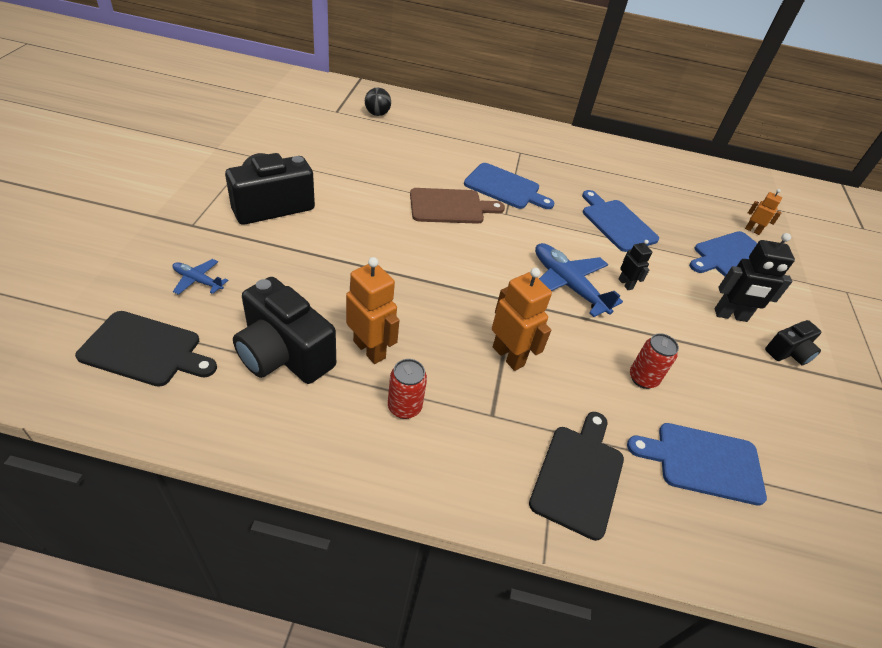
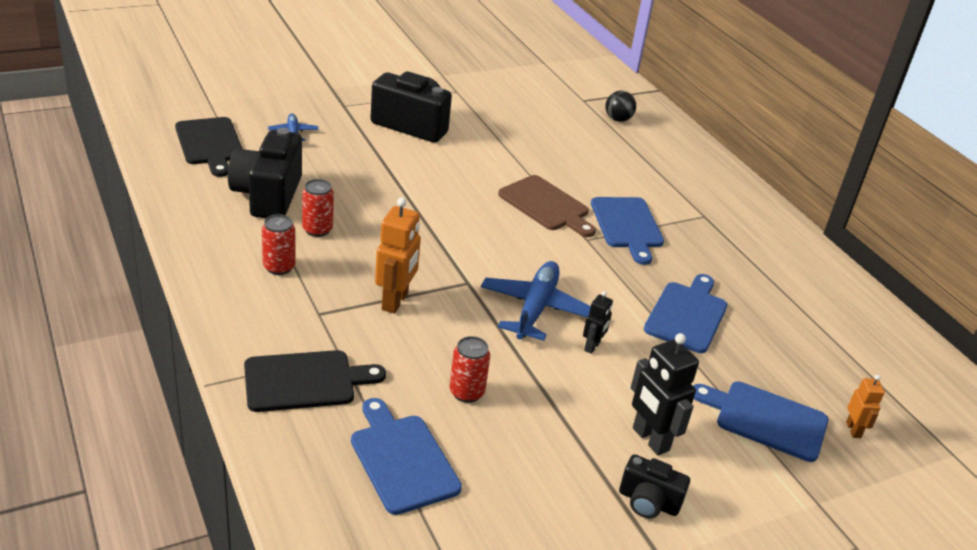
camera: 55 degrees right, 10 degrees down
(370, 349) = (317, 230): orange robot -> red can

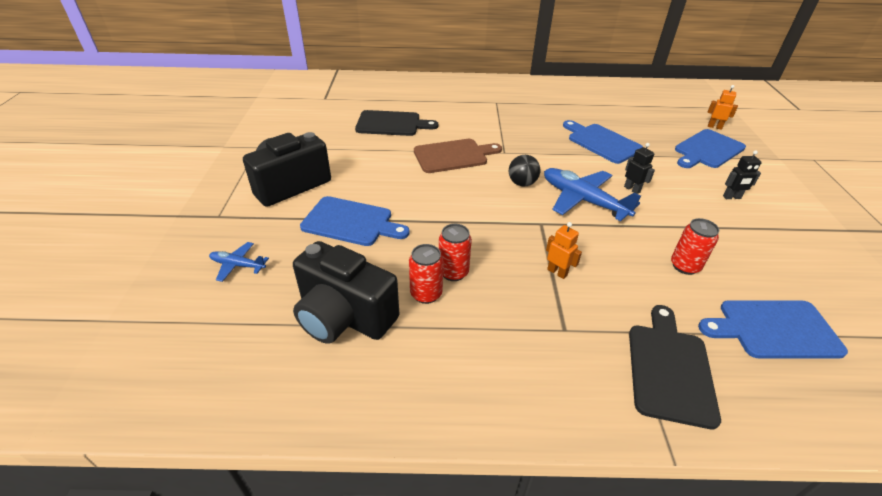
camera: 60 degrees left, 5 degrees up
(210, 144) = (201, 343): black cutting board -> black cutting board (391, 124)
(279, 267) = (479, 341): red can -> red can (453, 272)
(395, 301) = (557, 272): orange robot -> orange robot, size x0.56
(618, 119) = (361, 94): black ball -> black ball (522, 183)
(627, 226) = (495, 132): blue cutting board -> blue cutting board (351, 222)
(648, 502) = (795, 218): black camera -> none
(650, 439) = (731, 197): black robot -> black robot, size x0.56

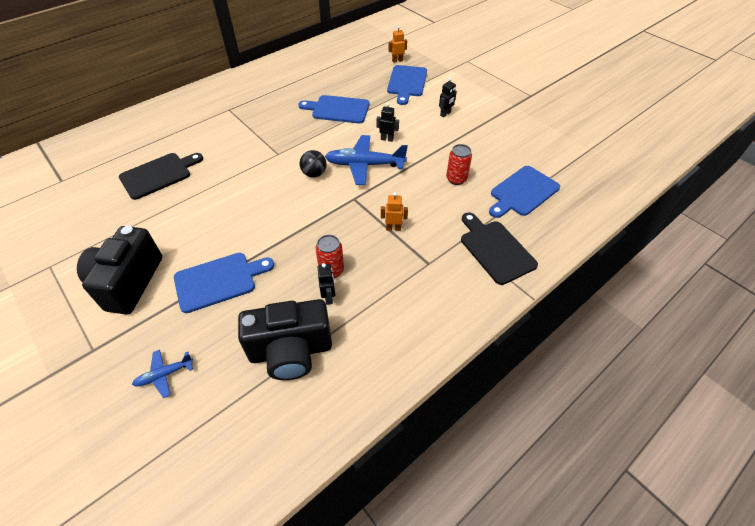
camera: 40 degrees left, 10 degrees up
(426, 294) = (329, 297): red can -> black robot
(453, 156) = (242, 177): brown cutting board -> none

